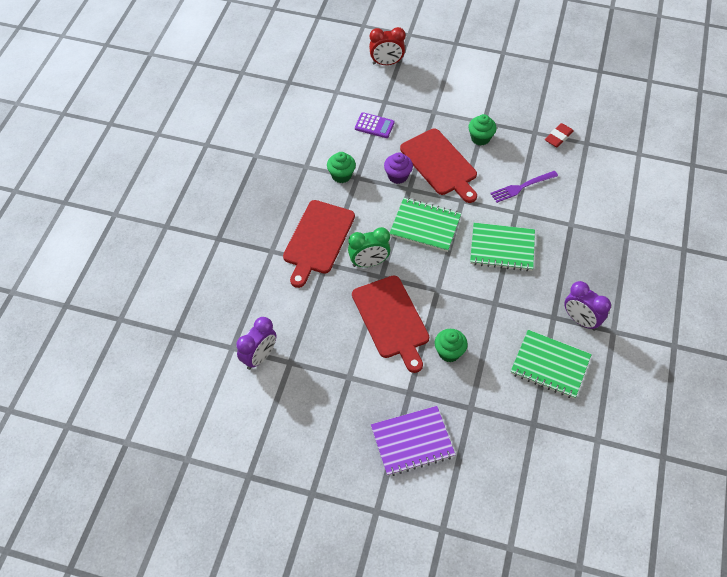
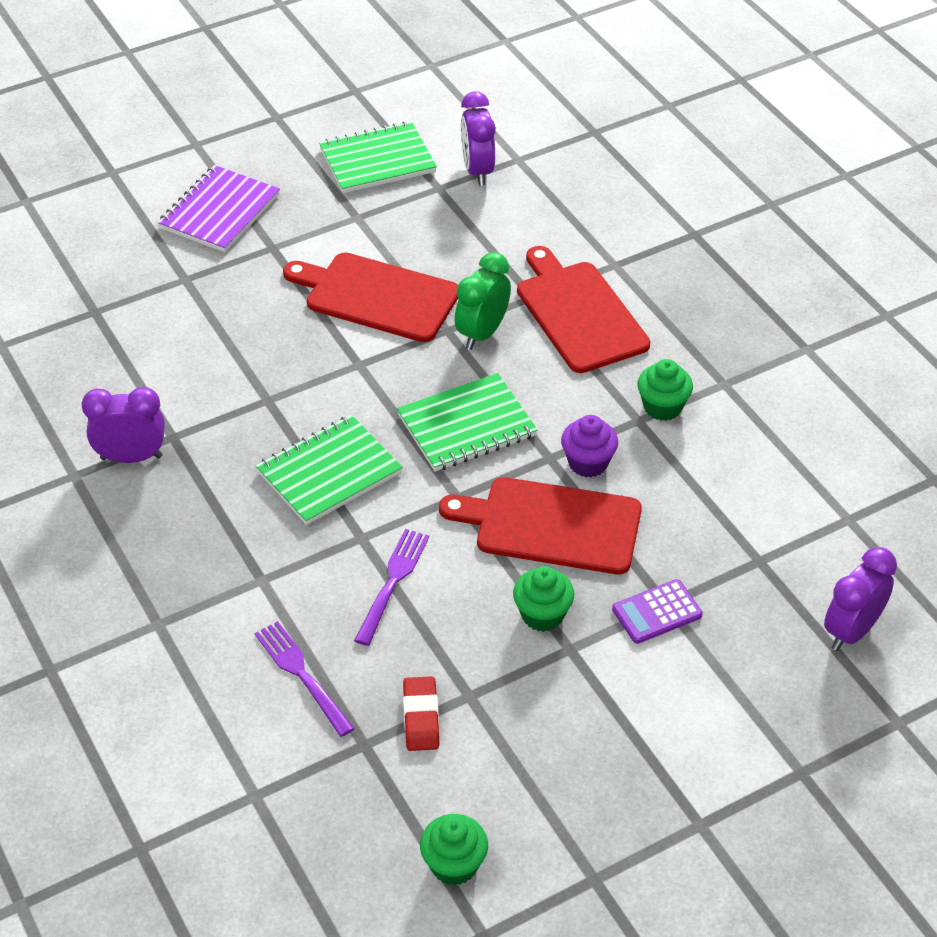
camera: 135 degrees right, 10 degrees down
(374, 126) = (719, 510): purple calculator -> purple calculator (657, 612)
(386, 63) = (851, 631): red clock -> purple clock
(449, 352) = (269, 312): green cupcake -> green cupcake (454, 864)
(550, 365) = (127, 380): green notebook -> green notebook (377, 160)
(587, 179) = (302, 675): none -> purple fork

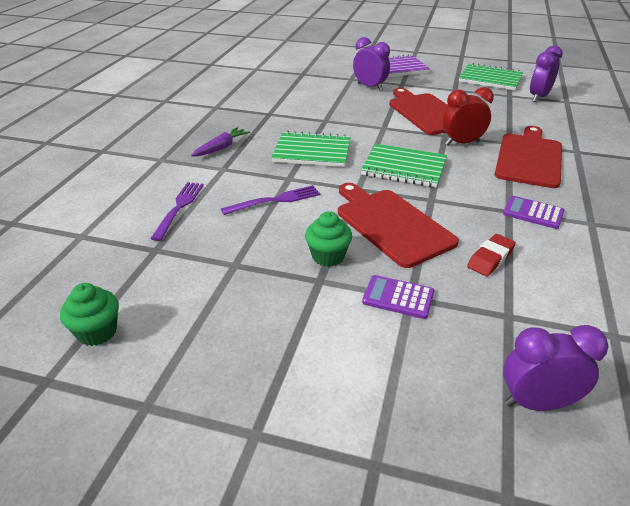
camera: 45 degrees right, 10 degrees down
(131, 457) = (244, 112): purple clock -> purple clock (370, 87)
(205, 547) = (221, 148): none -> purple carrot
(421, 717) = (197, 257): red eraser -> red eraser (490, 258)
(482, 333) = (462, 143): green clock -> red clock
(588, 463) = (451, 212): purple cupcake -> none
(662, 407) = (533, 213): green cupcake -> purple calculator

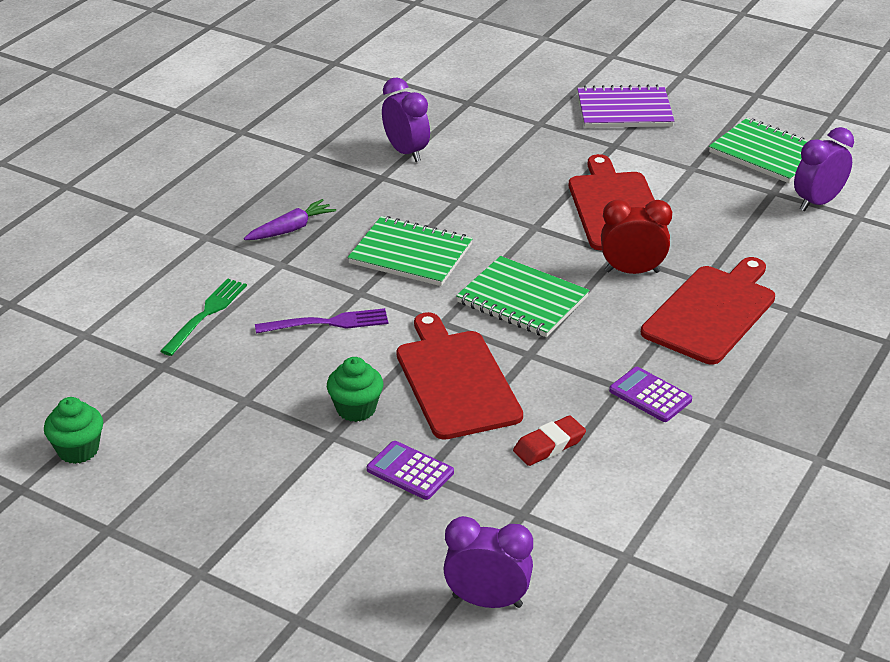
camera: 15 degrees right, 0 degrees up
(179, 208) = (206, 314): purple fork -> green fork
(370, 87) = (559, 145): purple clock -> purple clock (406, 152)

